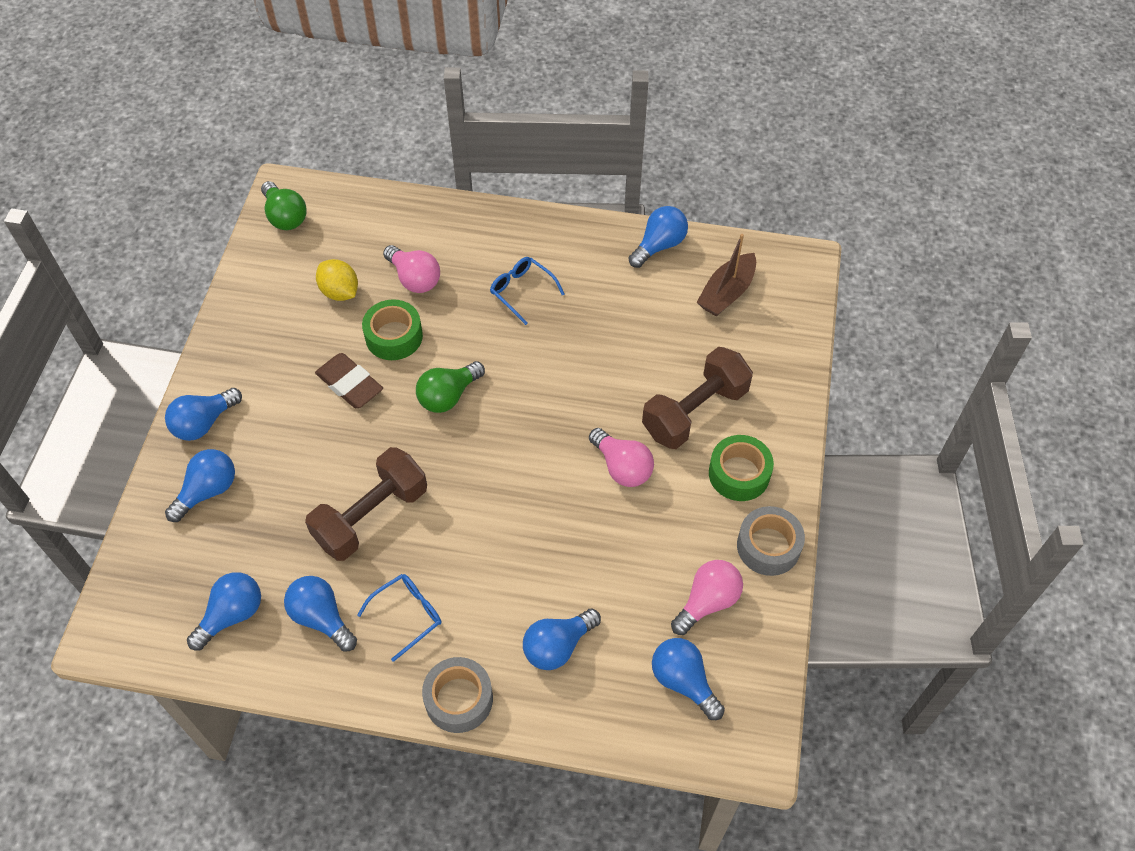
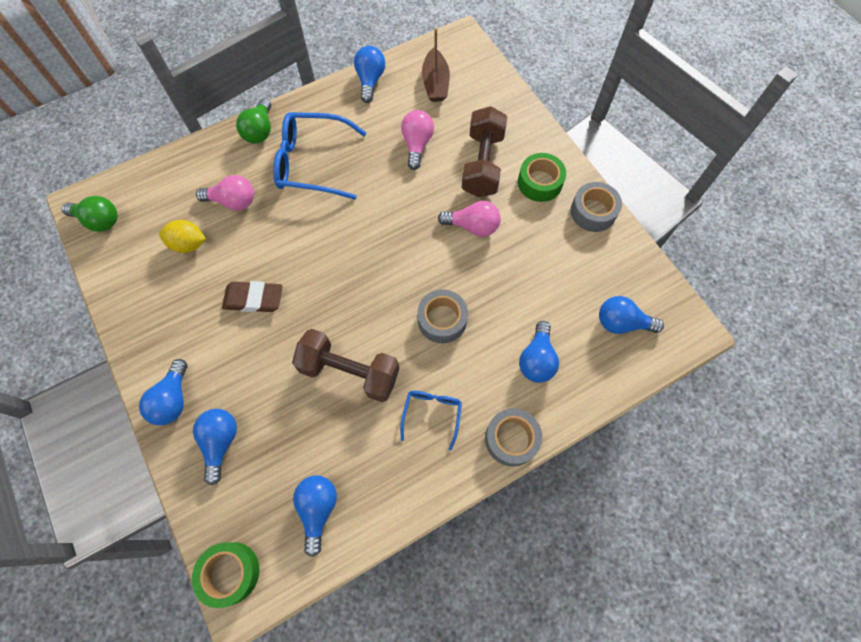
camera: 40 degrees left, 10 degrees up
(321, 618) = (379, 461): blue light bulb -> none
(371, 516) = (349, 371): brown dumbbell -> brown dumbbell turned 75 degrees counterclockwise
(394, 336) = (254, 247): green tape -> green tape (230, 573)
(448, 396) = (327, 260): green light bulb -> green light bulb (260, 130)
(502, 535) = (442, 320): none -> grey tape
(522, 291) = (312, 163): blue glasses -> blue glasses, size x1.89
(707, 602) = (591, 268): pink light bulb -> pink light bulb (417, 145)

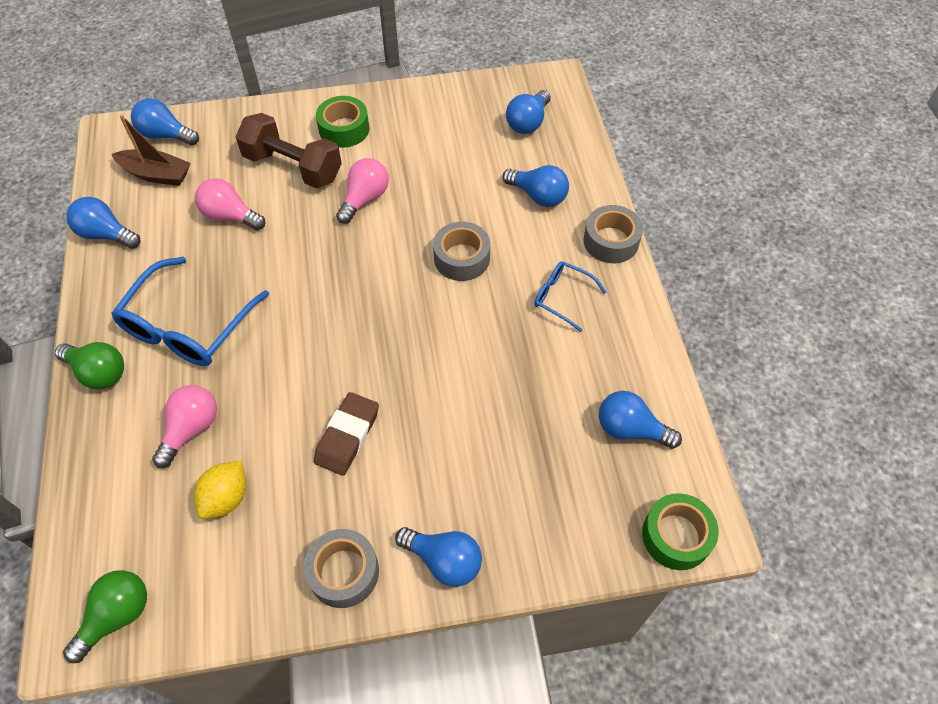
camera: 70 degrees left, 10 degrees down
(220, 442) = (520, 514): blue light bulb -> blue light bulb (165, 135)
(349, 371) = (485, 358): brown dumbbell -> none
(593, 212) = (401, 101): grey tape -> grey tape (343, 572)

